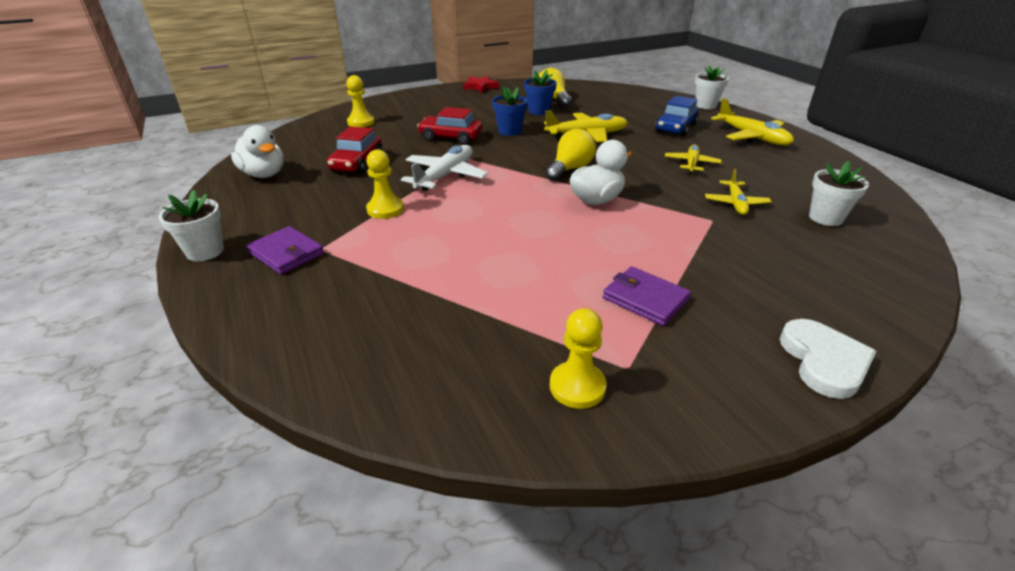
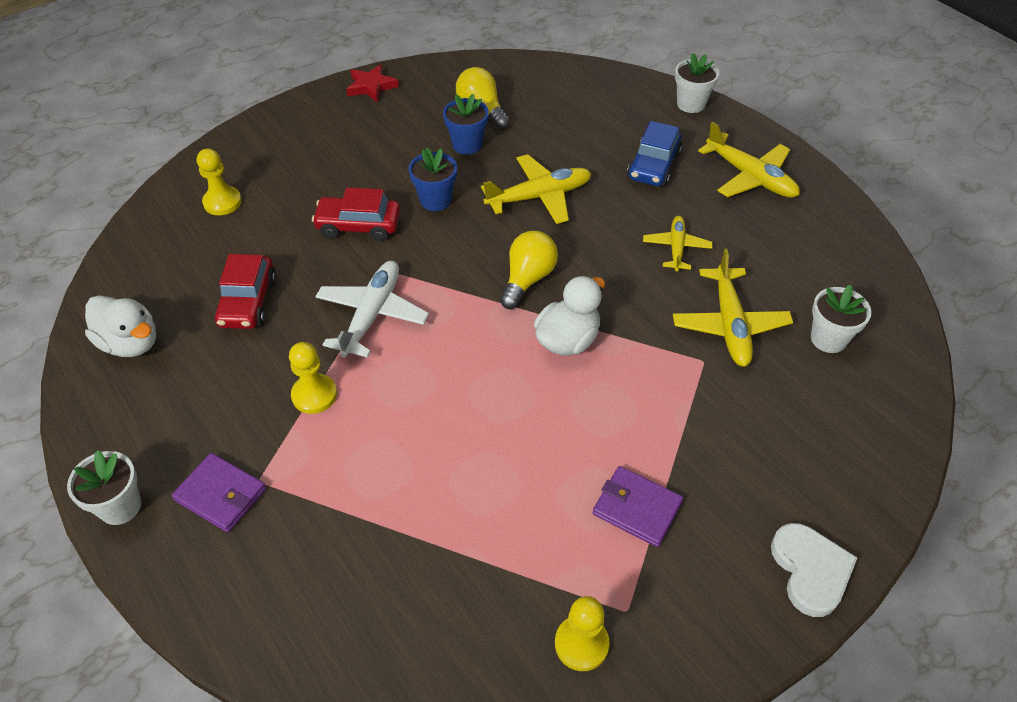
camera: 10 degrees left, 15 degrees up
(735, 203) = (729, 324): yellow plane -> yellow plane, size x1.59

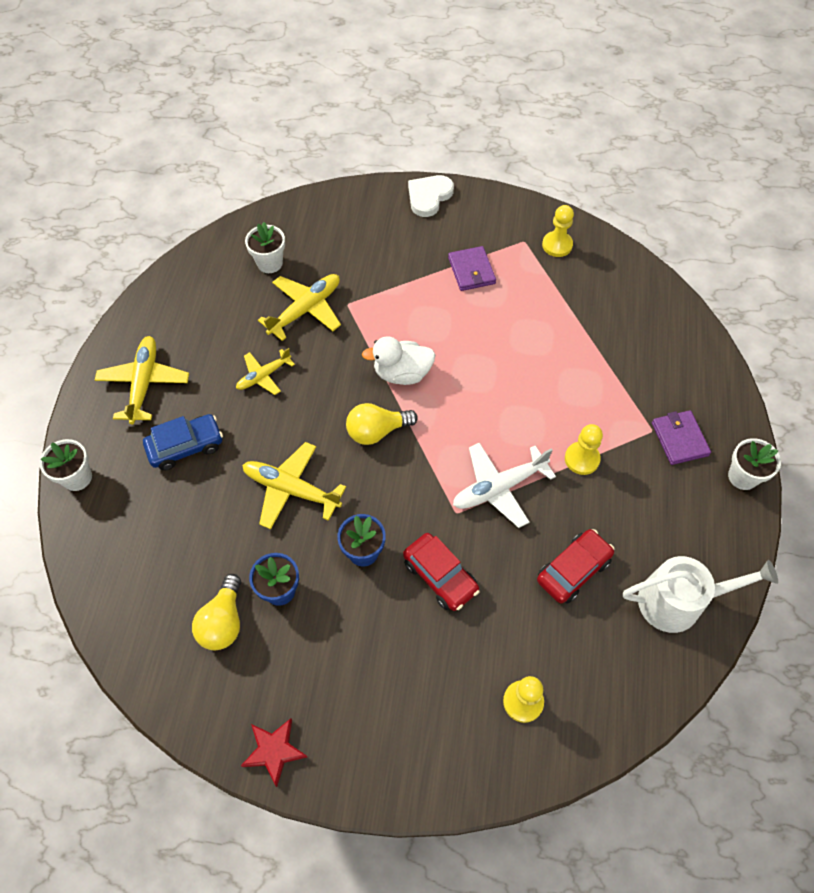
camera: 135 degrees left, 10 degrees up
(130, 343) = (678, 601): white duck -> white watering can

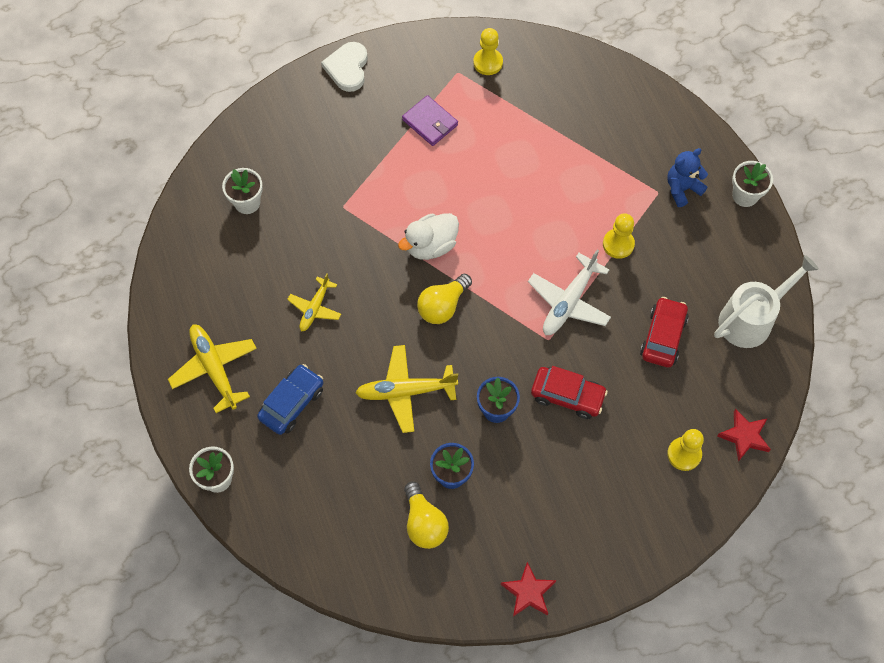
camera: 30 degrees left, 5 degrees up
(305, 310) = (310, 230): yellow plane -> none
(600, 719) = (744, 436): none -> red star
(679, 439) = (682, 189): purple wallet -> blue teddy bear

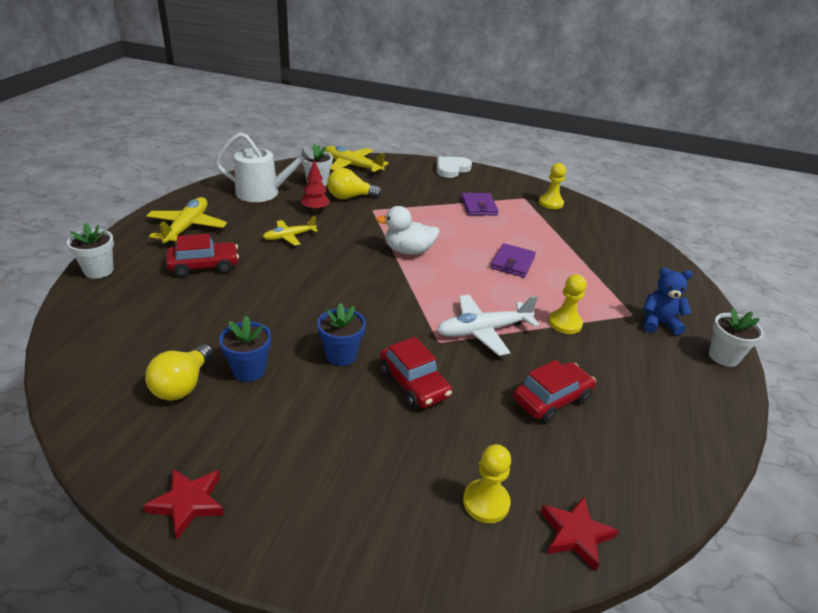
camera: 35 degrees right, 30 degrees down
(292, 403) = (204, 266): blue car -> red car
(293, 249) = (315, 210): none -> red tree
(406, 391) = (287, 304): yellow plane -> yellow plane (353, 166)
(442, 306) = (377, 280): yellow light bulb -> yellow light bulb (350, 197)
(525, 193) = (512, 263): none -> purple wallet
(751, 319) = (664, 441): white watering can -> white watering can (263, 193)

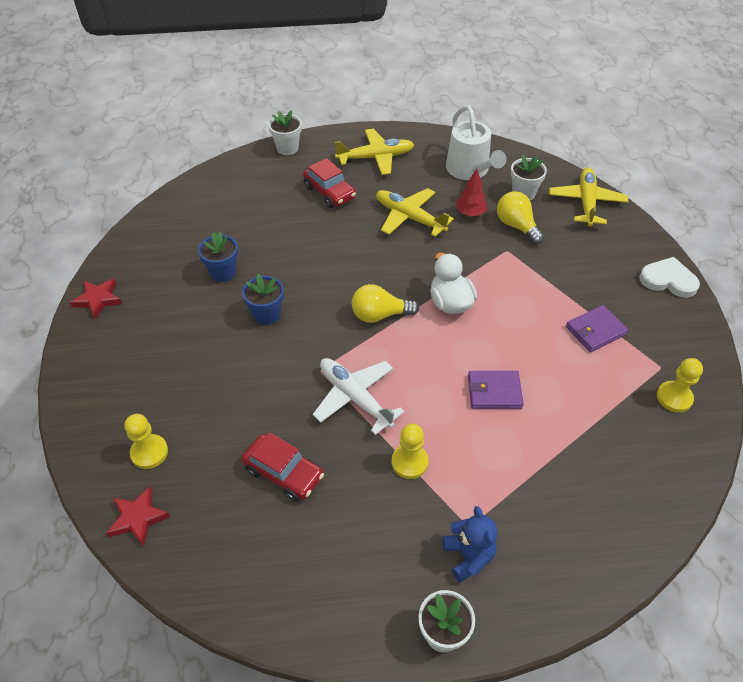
camera: 70 degrees right, 15 degrees up
(182, 385) = (192, 248): yellow light bulb -> yellow light bulb (379, 315)
(289, 237) = (409, 217): yellow plane -> yellow plane, size x1.59
(413, 384) = (256, 370): red car -> none

